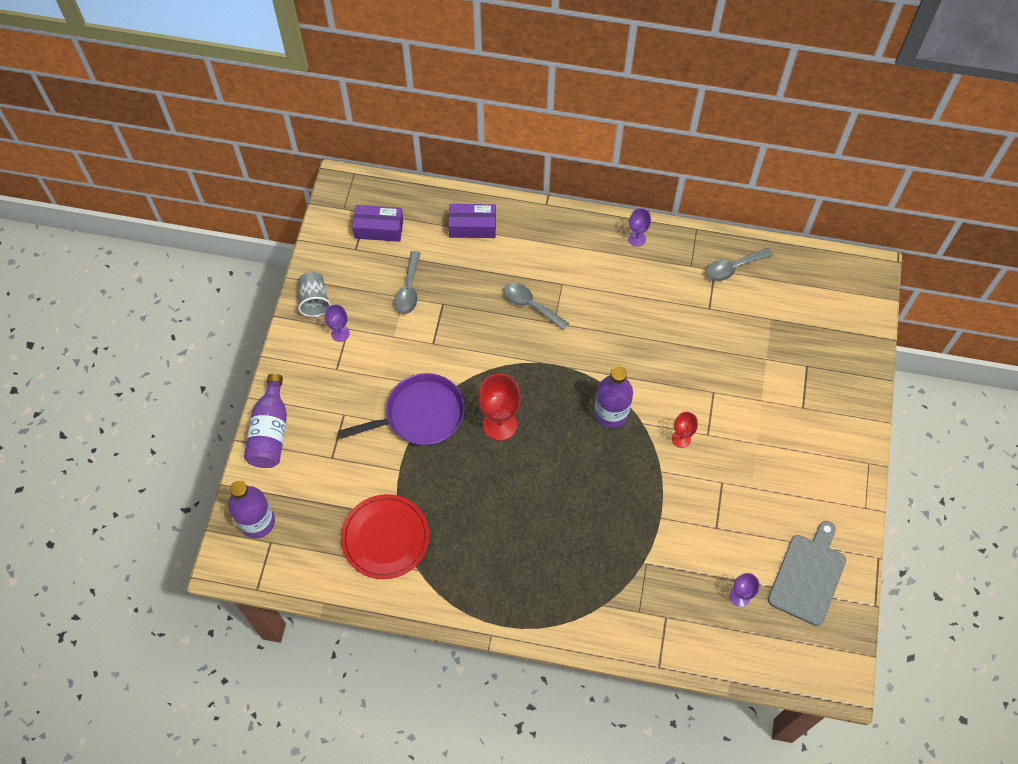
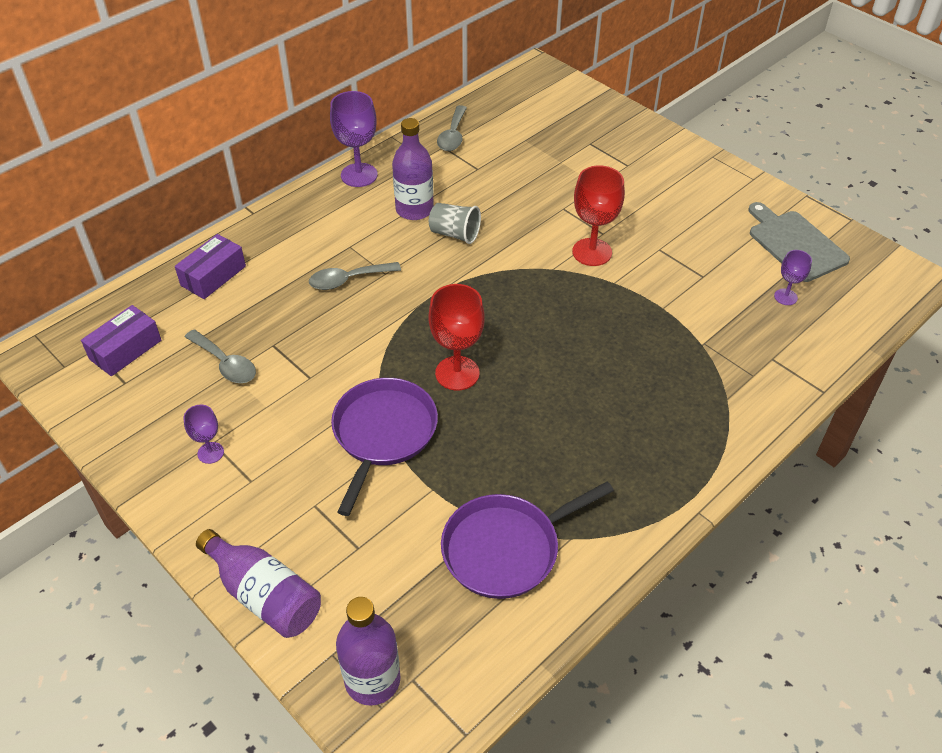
camera: 55 degrees left, 15 degrees down
(314, 300) = (143, 454): grey cup -> grey cup (454, 234)
(385, 538) = (506, 549): red plate -> purple pan
(611, 413) = (522, 285): purple bottle -> purple bottle (414, 209)
(636, 238) = (359, 175): purple goblet -> purple goblet, size x1.81
(681, 439) = (592, 252): red goblet -> red goblet, size x1.81

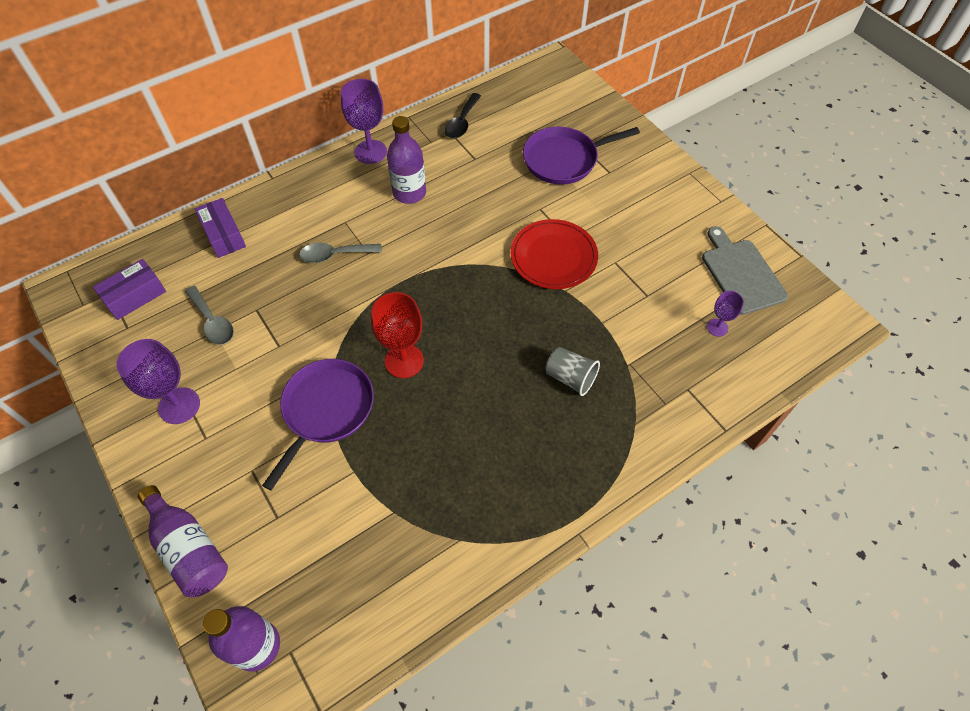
camera: 10 degrees right, 10 degrees up
(210, 453) = (179, 405): purple goblet -> purple goblet, size x1.81
(213, 276) = (224, 235): purple box -> purple box turned 75 degrees counterclockwise
(453, 136) = (462, 122): grey spoon -> black spoon
(454, 234) = (438, 222): grey cup -> grey cup (570, 378)
(506, 549) = (400, 540): purple pan -> purple pan (564, 160)
(592, 252) = (553, 257): red goblet -> red plate

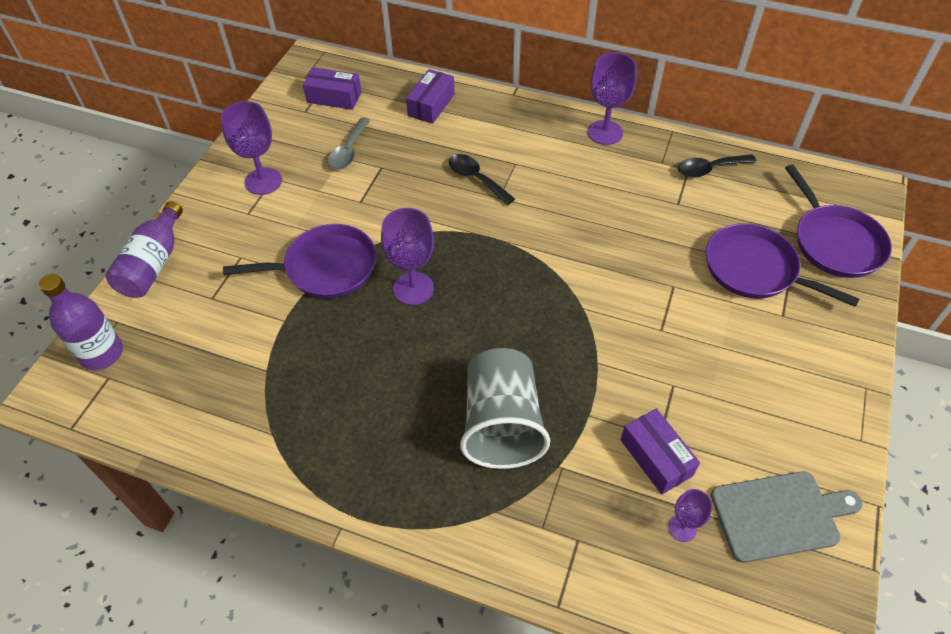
camera: 55 degrees right, 5 degrees down
(335, 255) = (476, 179): grey spoon -> black spoon
(404, 361) = (413, 288): red goblet -> purple goblet
(409, 193) = (589, 184): purple bottle -> none
(553, 257) = (627, 330): red plate -> none
(570, 378) = (501, 424): grey cup -> grey cup, size x1.87
(578, 108) = (835, 242): none -> purple pan
(660, 307) = (656, 458): none -> purple box
(741, 274) = (779, 515): grey cutting board -> grey cutting board turned 45 degrees clockwise

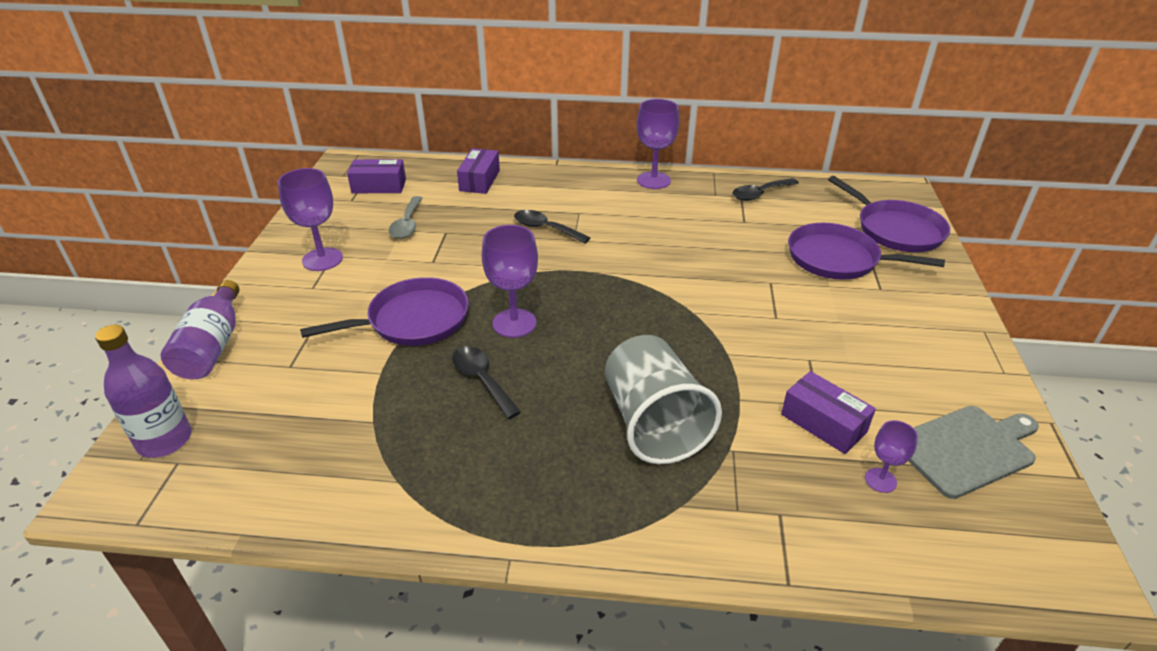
camera: 15 degrees left, 15 degrees down
(367, 346) = (482, 380): none -> black spoon

